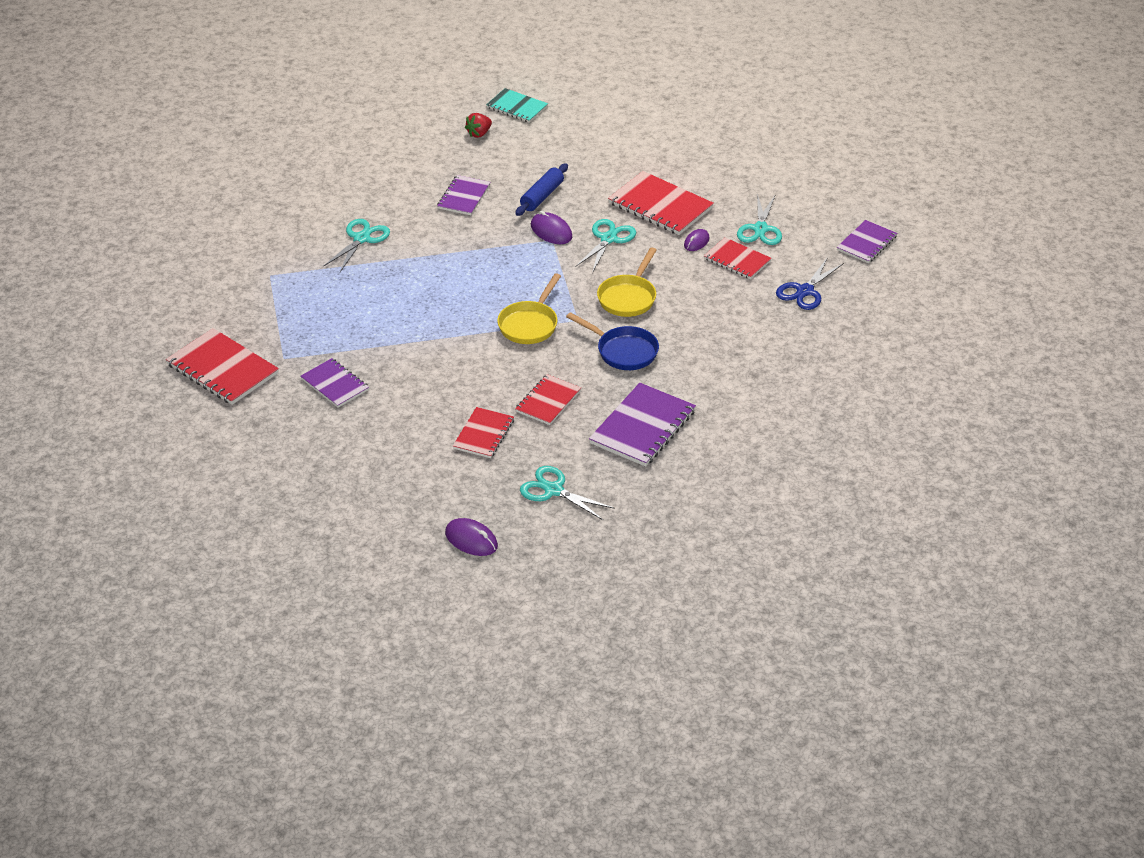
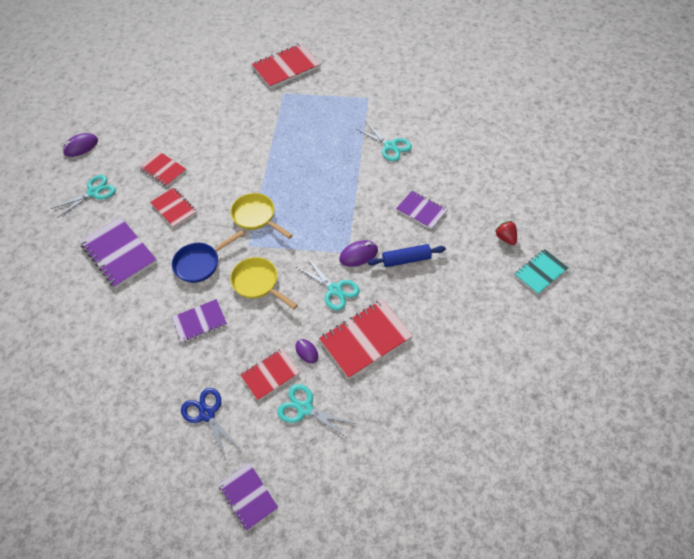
camera: 110 degrees right, 15 degrees up
(335, 384) = (247, 111): purple notebook -> purple notebook (200, 322)
(542, 196) = (406, 259): blue rolling pin -> blue rolling pin turned 60 degrees counterclockwise

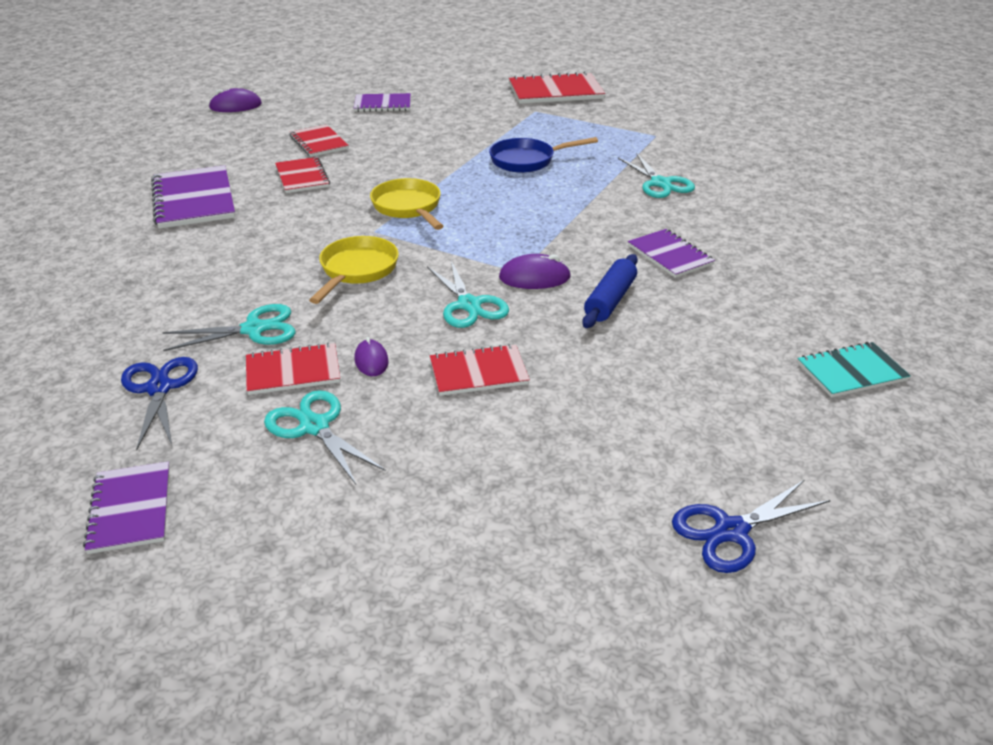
camera: 20 degrees right, 20 degrees down
(94, 192) = (214, 143): turquoise scissors -> turquoise scissors (254, 329)
(200, 263) = (292, 233): blue pan -> blue pan (527, 160)
(200, 322) = (239, 288): purple notebook -> purple notebook (382, 104)
(258, 283) = (357, 270): yellow pan -> yellow pan turned 45 degrees clockwise
(365, 339) = (478, 372): red notebook -> red notebook, size x0.62
(406, 259) = (610, 300): blue rolling pin -> blue rolling pin turned 75 degrees counterclockwise
(505, 238) = (804, 316): red strawberry -> none
(523, 397) = (731, 531): none -> blue scissors

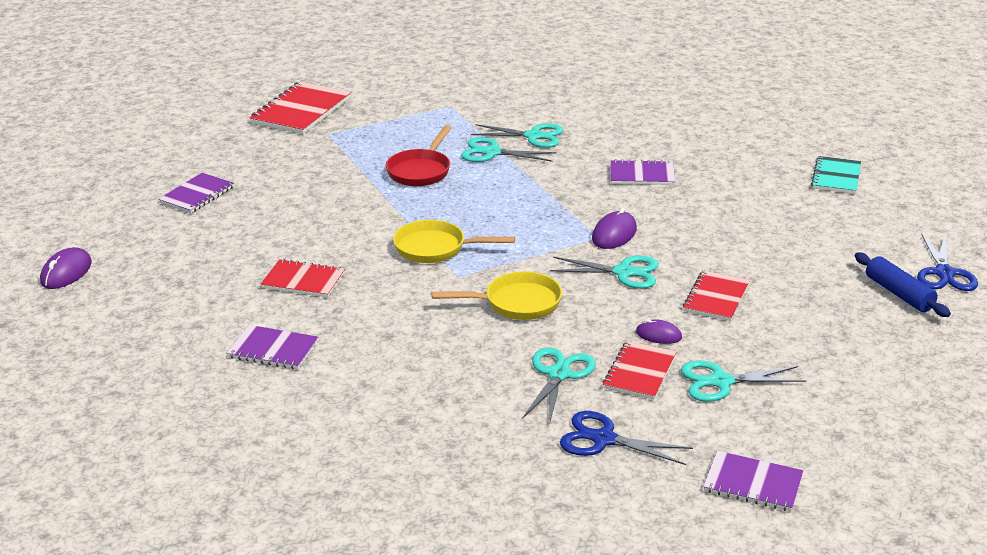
camera: 55 degrees left, 5 degrees down
(194, 200) = (273, 349): purple notebook -> purple notebook, size x0.62
(319, 143) = (237, 252): red notebook -> none
(357, 270) = (516, 303): yellow pan -> yellow pan turned 120 degrees clockwise
(527, 160) = (420, 171): blue pan -> red pan
(602, 177) = (492, 152): none -> turquoise scissors
(610, 300) = (677, 218): blue rolling pin -> blue rolling pin (899, 294)

